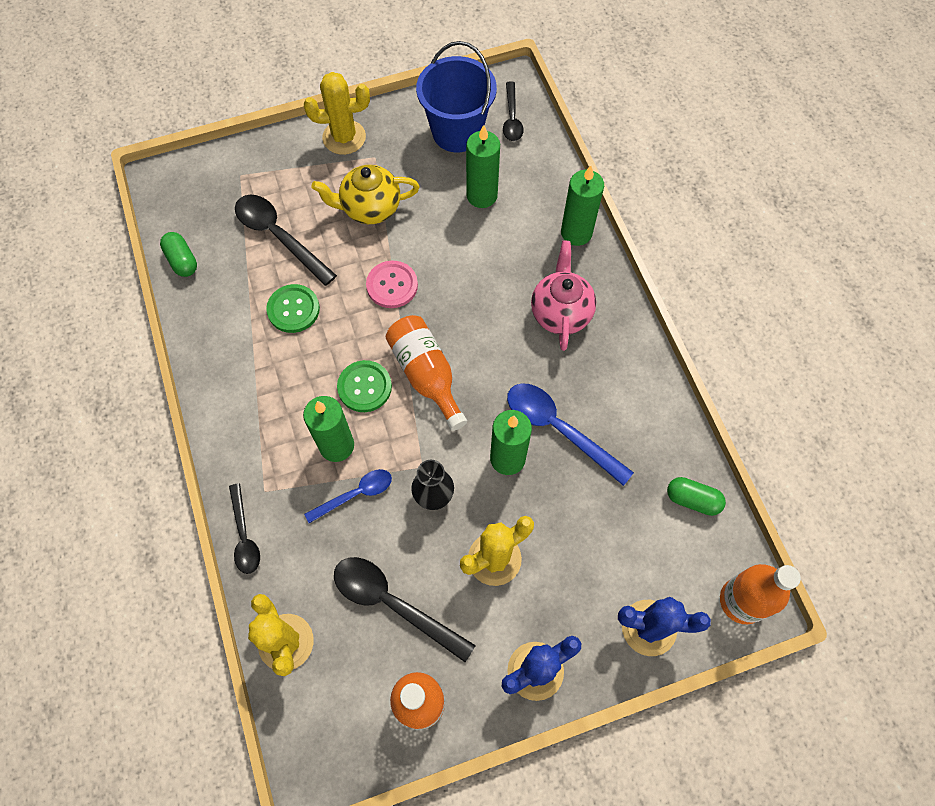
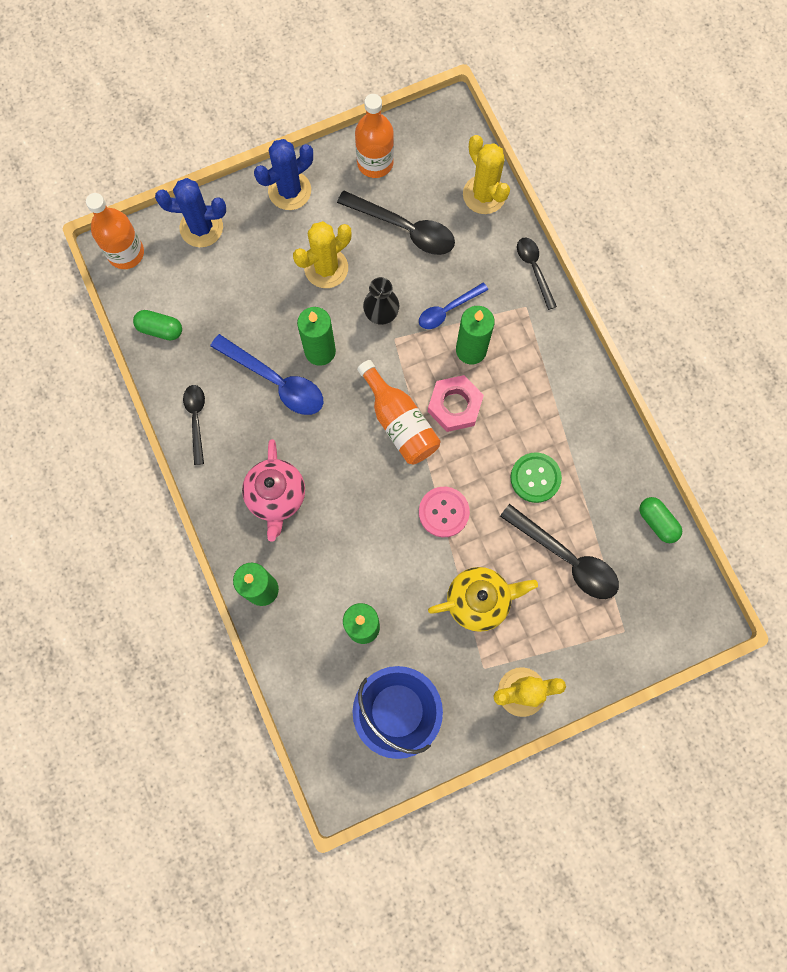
camera: 175 degrees right, 10 degrees up
(364, 387) = (454, 405): green button -> pink nut
(512, 118) = (337, 736): black spoon -> black spoon (196, 419)

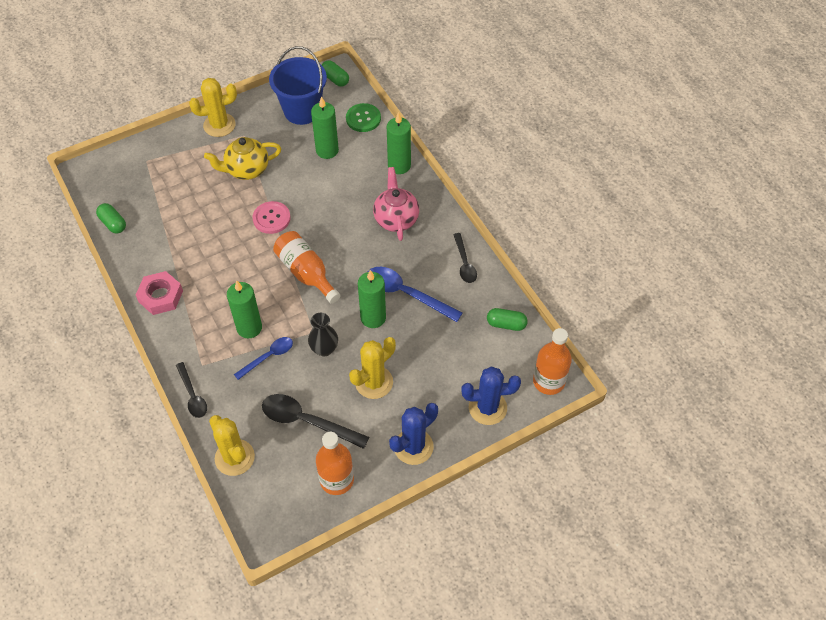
camera: 175 degrees right, 20 degrees down
(343, 775) = (335, 79): none -> green capsule
(454, 405) = (263, 287): pink nut -> pink nut (160, 296)
(535, 478) = (202, 244): green button -> green button (363, 118)
(566, 558) = (183, 197): black spoon -> none

